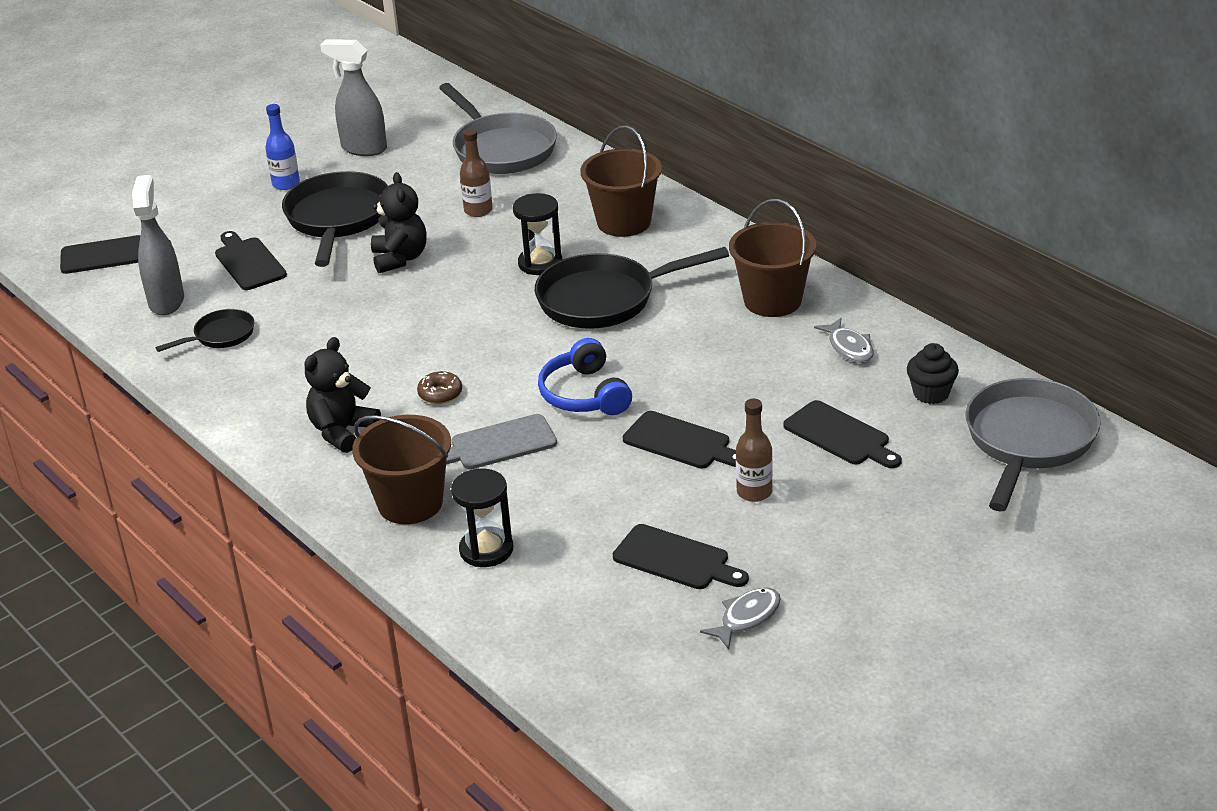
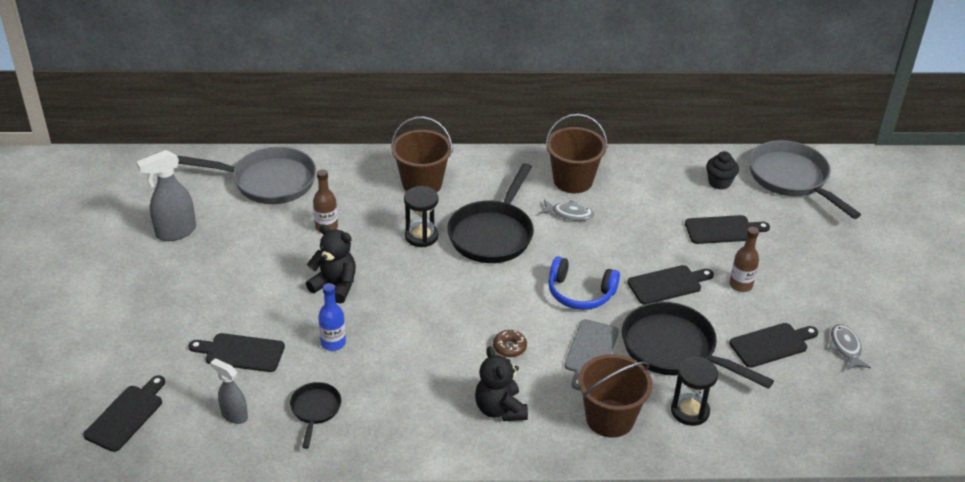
camera: 55 degrees left, 5 degrees up
(166, 301) = (234, 415): grey spray bottle -> grey spray bottle, size x0.64
(286, 184) = (165, 287): blue bottle -> blue bottle (333, 343)
(337, 219) = (247, 287): black pan -> black pan (674, 349)
(849, 347) = (648, 182): grey fish -> grey fish (569, 214)

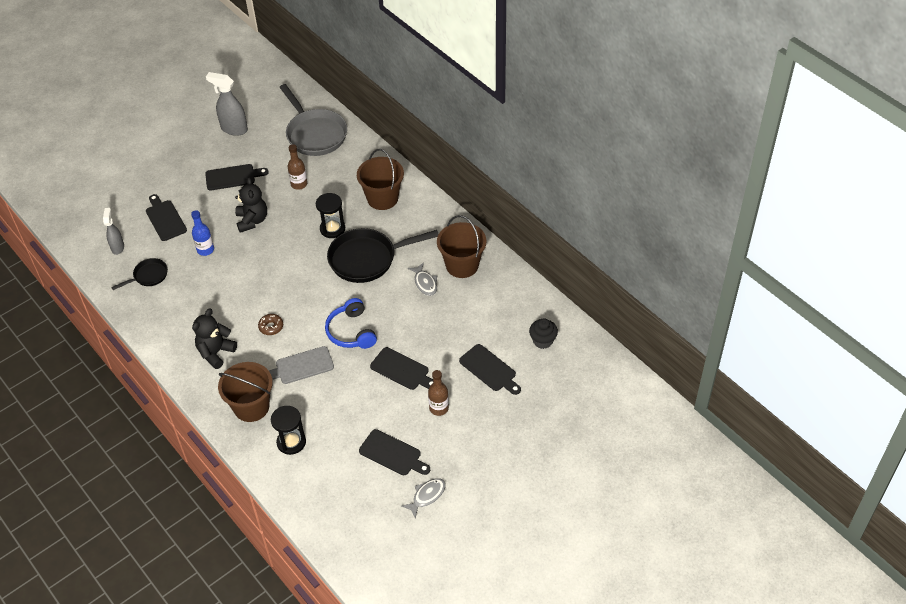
camera: 55 degrees right, 10 degrees up
(126, 415) = (84, 208): black cutting board -> black cutting board (233, 177)
(674, 349) = (341, 406): black pan -> none
(791, 179) = (591, 379): grey pan -> none

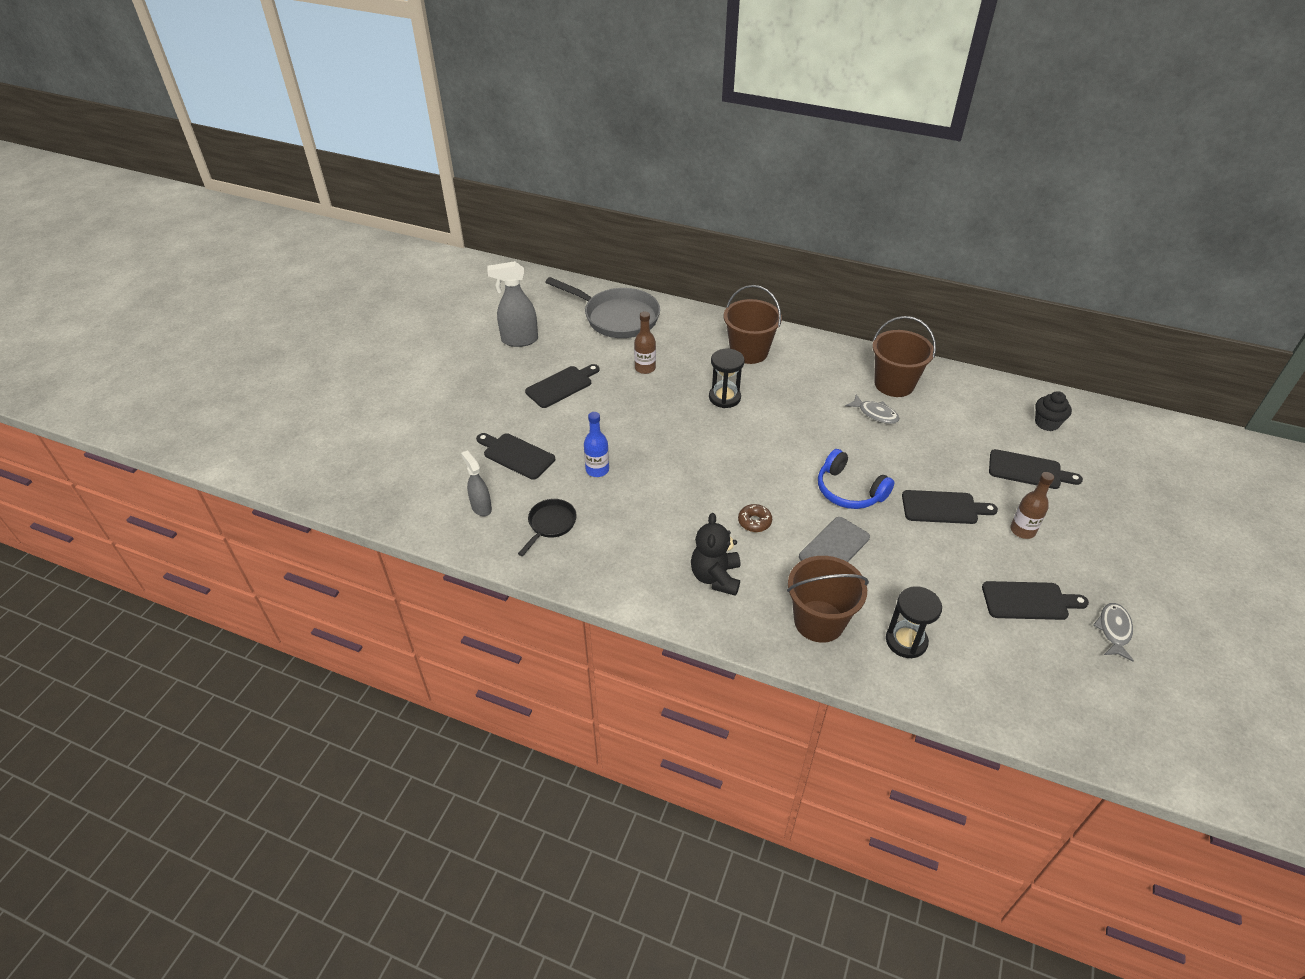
camera: 30 degrees left, 5 degrees down
(252, 220) = (625, 421): black teddy bear -> none
(367, 259) = (792, 413): black pan -> none

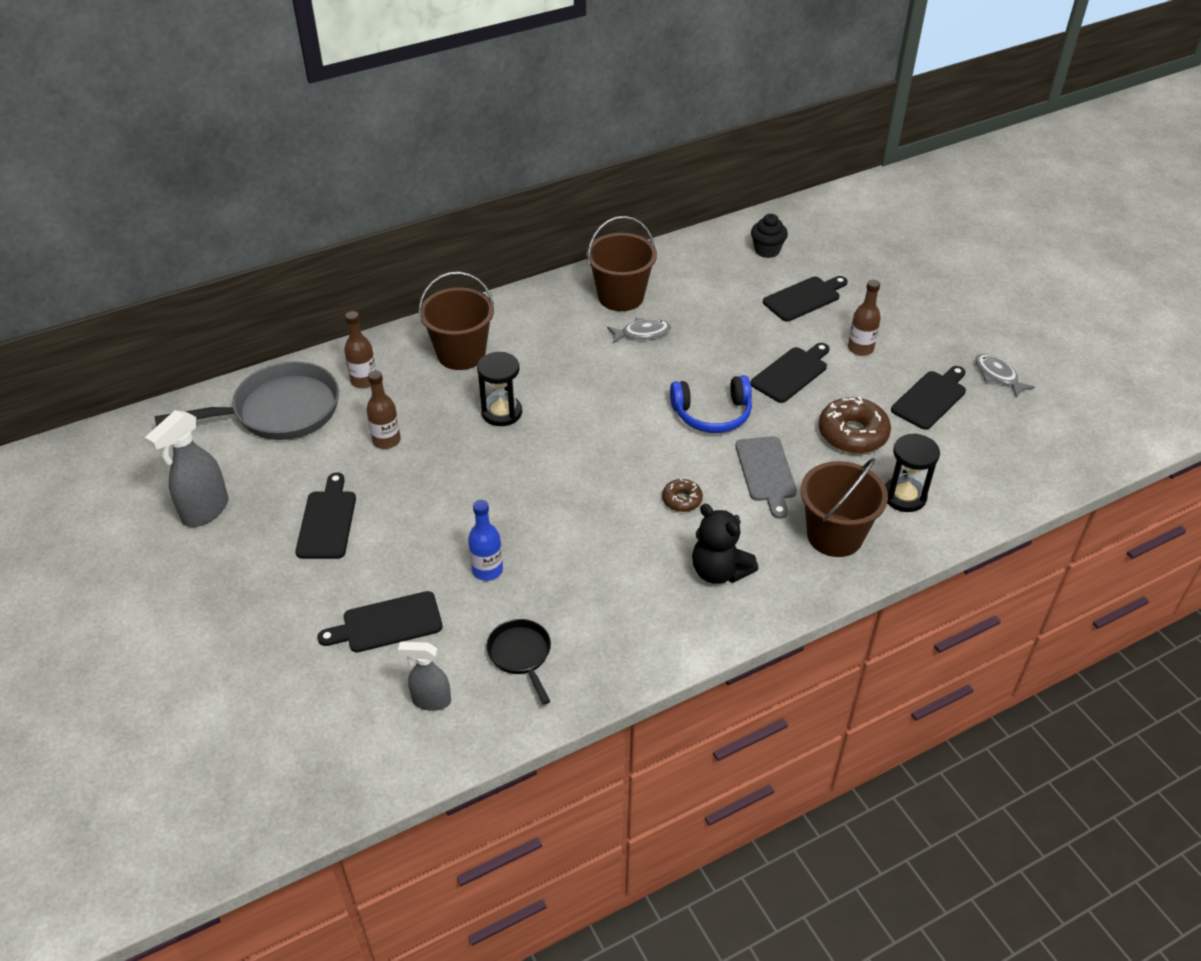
camera: 50 degrees left, 0 degrees up
(678, 330) = (364, 380): none -> brown bottle
(929, 575) = (852, 434): none -> brown donut

